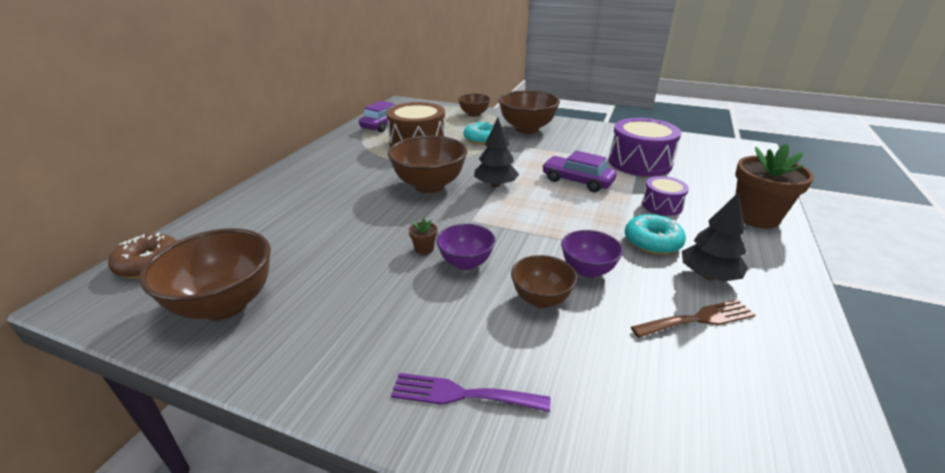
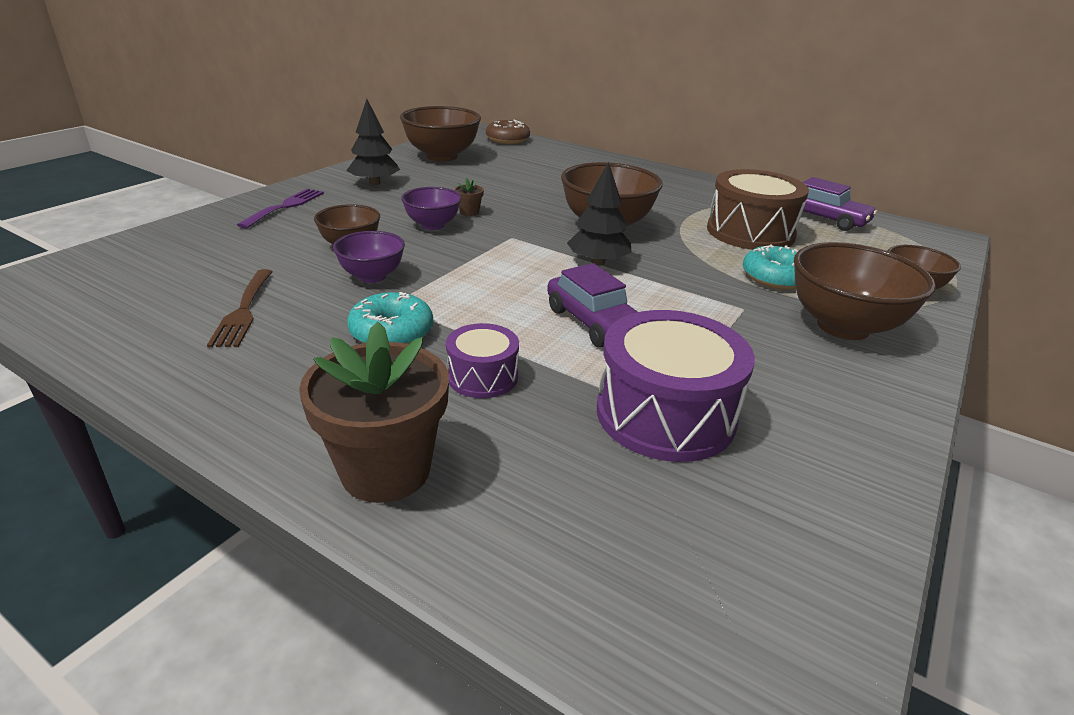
camera: 100 degrees right, 0 degrees up
(577, 181) = (594, 323): purple car -> purple car turned 105 degrees clockwise
(708, 275) = (294, 346): black tree -> black tree (374, 183)

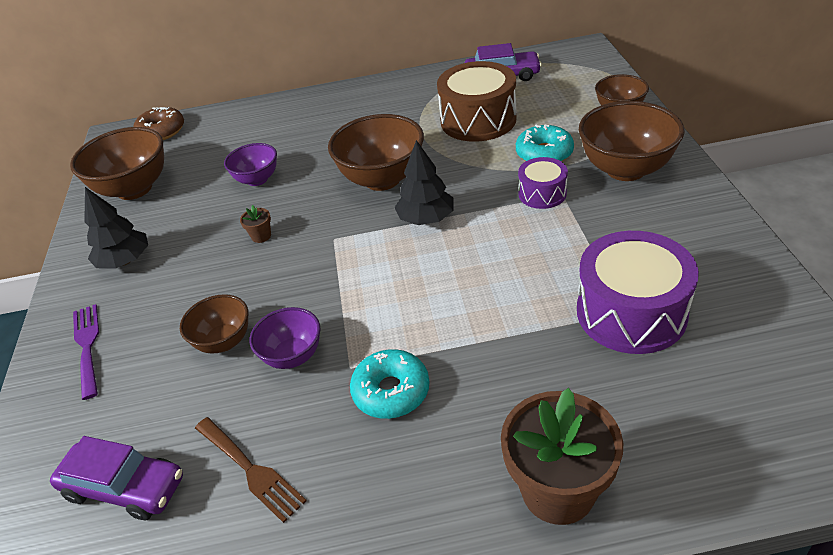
camera: 35 degrees left, 10 degrees up
(432, 225) = (254, 271): purple bowl -> purple bowl (257, 179)
(482, 376) = (502, 374): purple drum -> purple drum (542, 193)
(594, 323) = (500, 275): purple car -> purple car (124, 487)

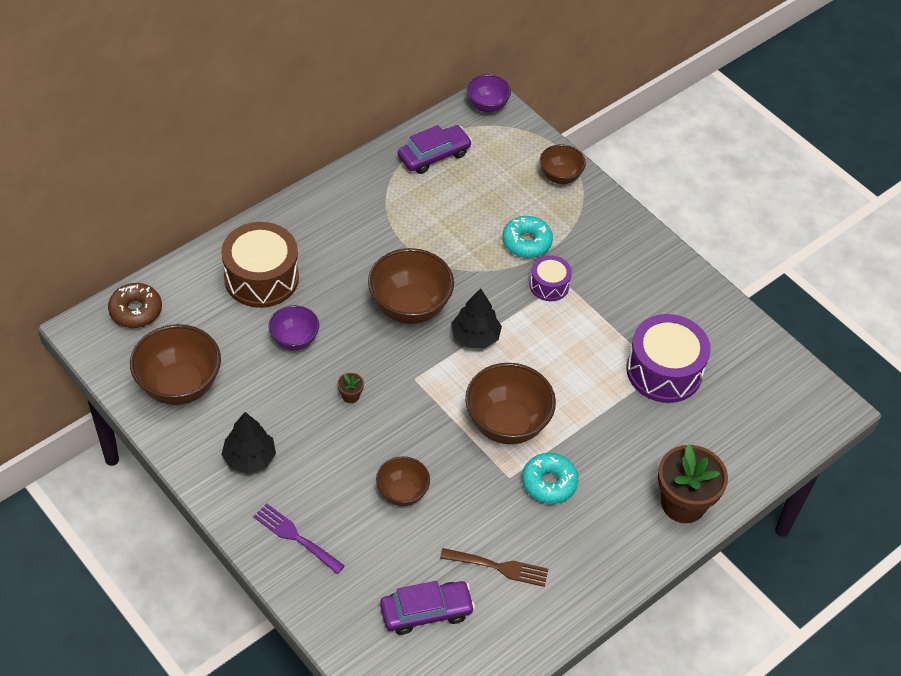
camera: 40 degrees left, 10 degrees up
(293, 356) = (463, 484): purple bowl -> purple bowl (487, 106)
(478, 120) = (447, 217): brown drum -> brown drum (261, 278)
(625, 169) = (598, 243): brown bowl -> brown bowl (507, 424)

